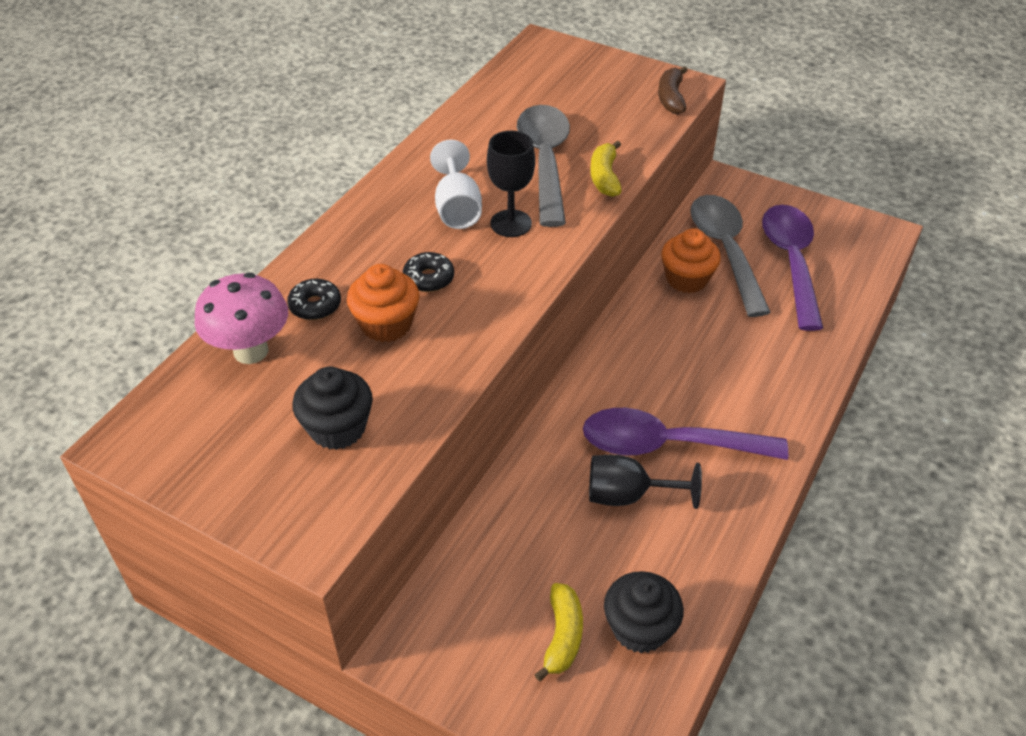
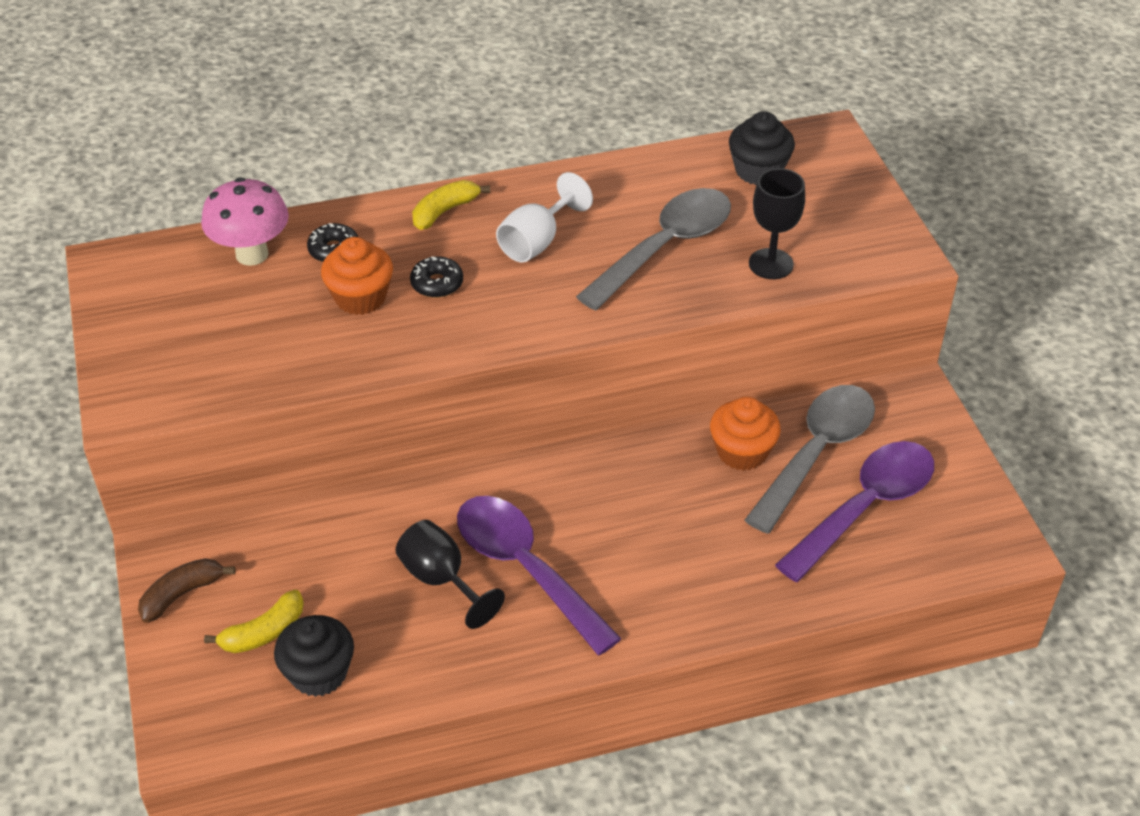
camera: 45 degrees right, 0 degrees up
(337, 428) = (232, 348): black cupcake -> black cupcake (758, 171)
(511, 223) = (559, 282): black goblet -> black goblet (771, 264)
(605, 177) = (695, 294): yellow banana -> yellow banana (444, 211)
(671, 98) = (870, 260): brown banana -> brown banana (182, 594)

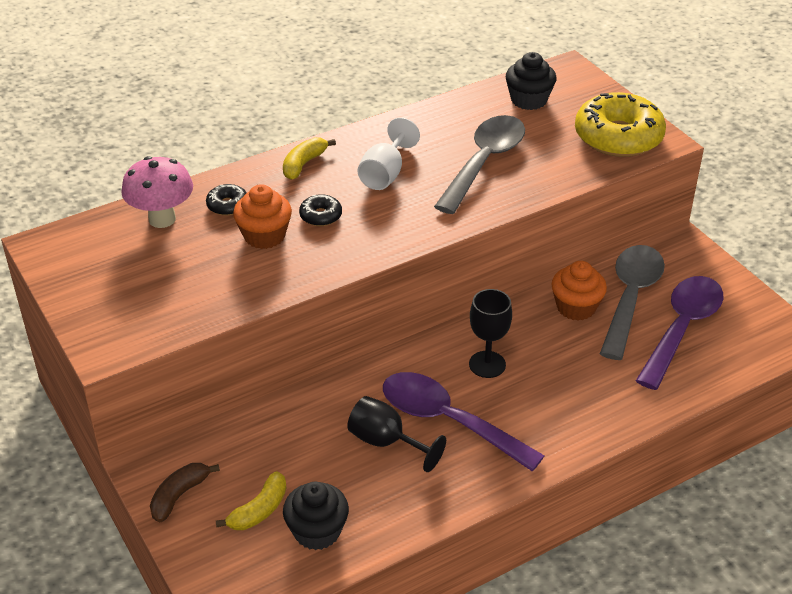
camera: 15 degrees left, 5 degrees down
(771, 264) = (567, 161): black goblet -> black goblet (487, 364)
(851, 241) = (618, 137): none -> yellow donut

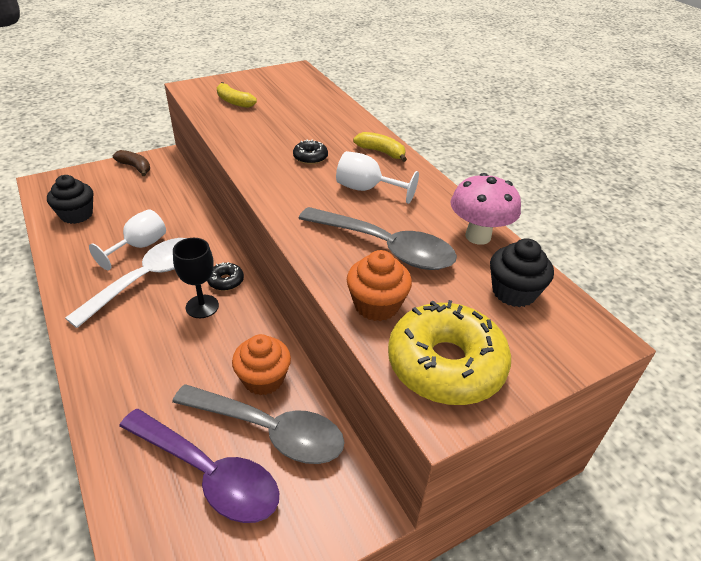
camera: 90 degrees right, 0 degrees up
(162, 219) = (316, 101): pink mushroom -> pink mushroom (478, 236)
(227, 205) = (329, 122): black donut -> black donut (226, 281)
(259, 510) = (107, 194): yellow banana -> yellow banana (234, 102)
(264, 236) = (290, 135): orange cupcake -> orange cupcake (376, 305)
(386, 442) = (139, 247): black goblet -> white goblet
(448, 421) = (146, 279): purple spoon -> white spoon

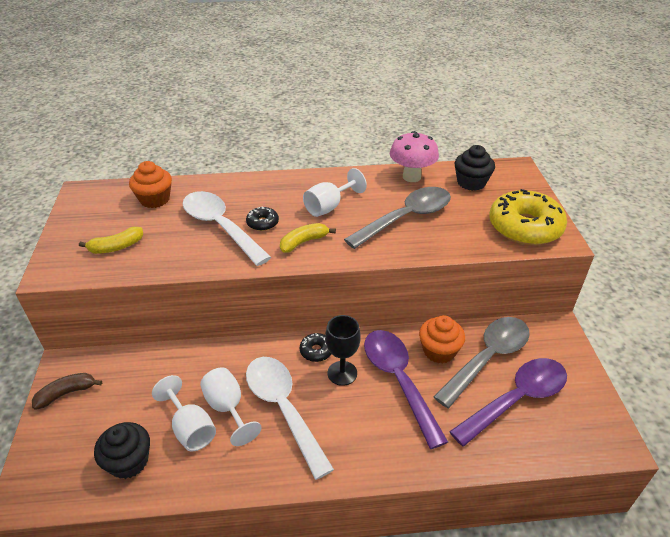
camera: 65 degrees left, 0 degrees up
(113, 233) = (190, 428): none -> white goblet
(205, 352) = (398, 380): none -> purple spoon
(290, 138) = (220, 227): none -> white spoon
(376, 305) = (465, 239): orange cupcake -> orange cupcake (155, 199)
(381, 152) = (280, 185): yellow banana -> yellow banana (303, 242)

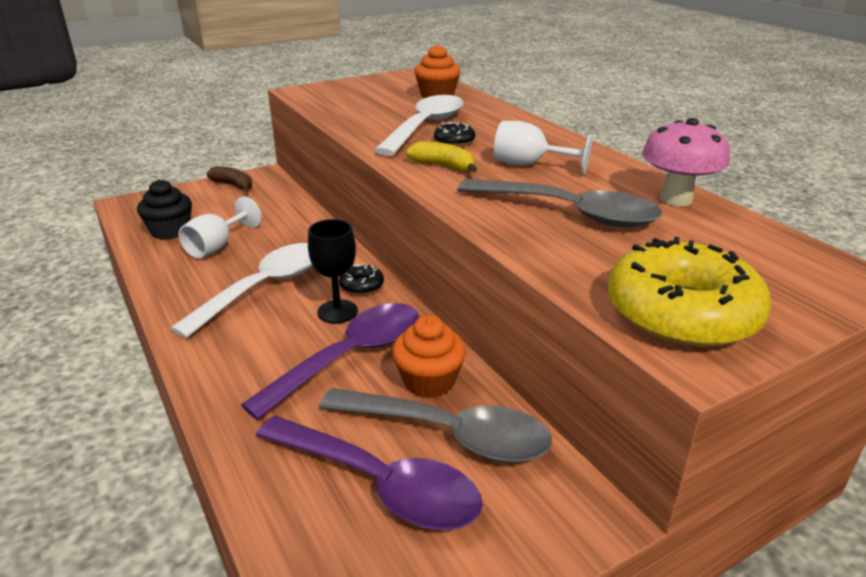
camera: 65 degrees right, 10 degrees down
(116, 247) = (352, 100): yellow banana -> none
(228, 408) = (250, 258): white goblet -> none
(471, 182) = (739, 245): black cupcake -> none

